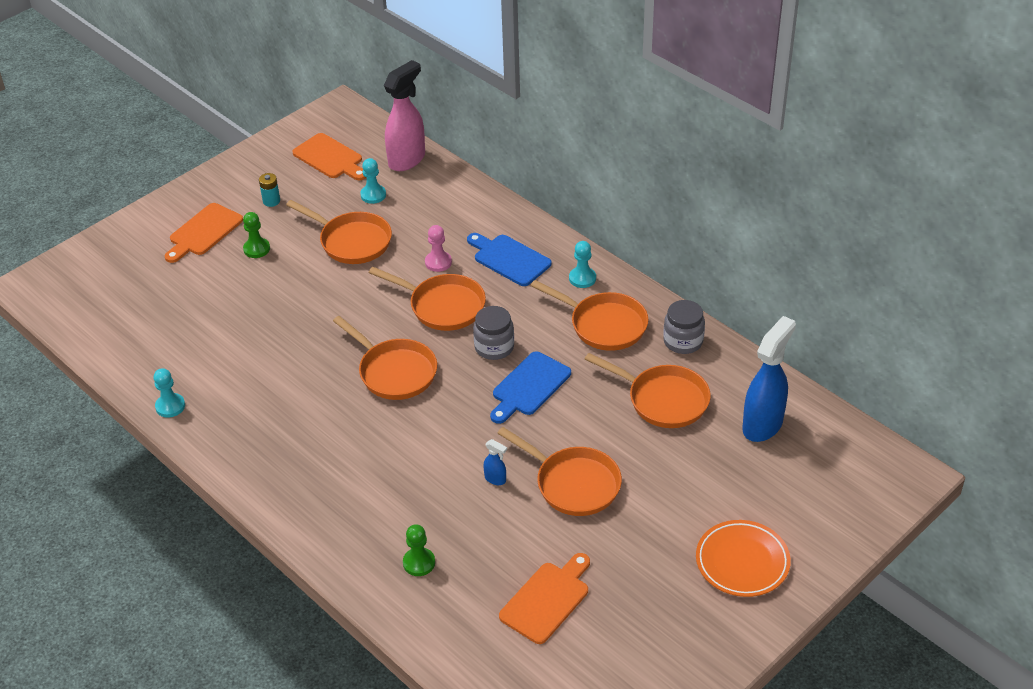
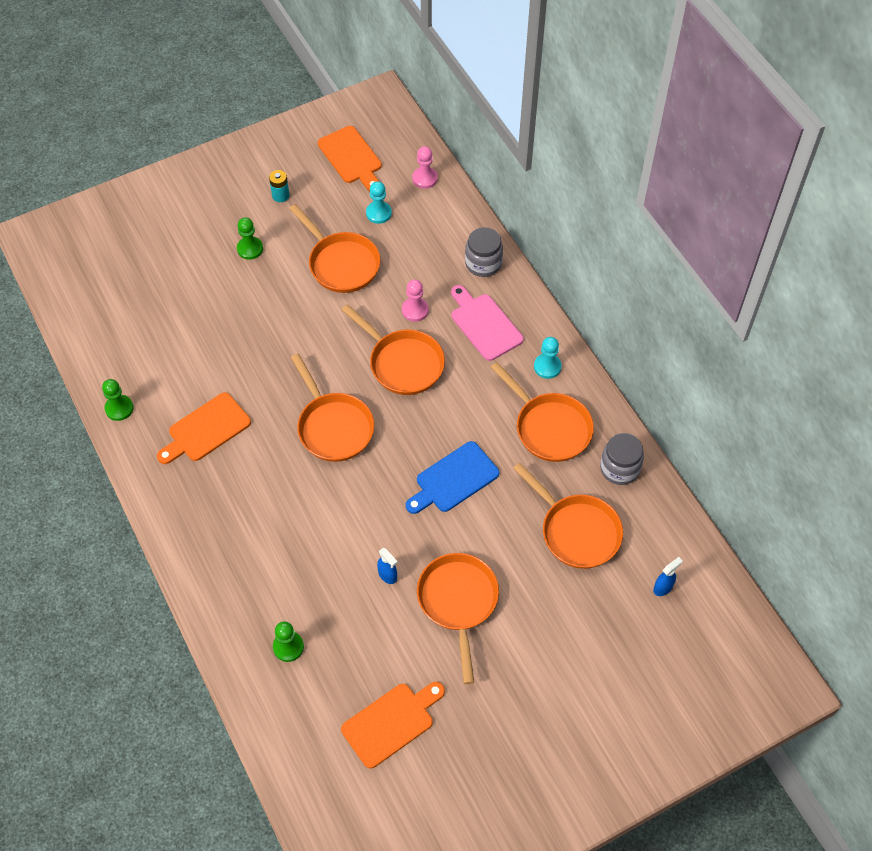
camera: 15 degrees right, 15 degrees up
(170, 406) = (119, 408): turquoise pawn -> green pawn
(204, 232) = (207, 216): orange cutting board -> orange cutting board (206, 430)
(407, 159) = (425, 178): pink spray bottle -> pink pawn
(494, 347) = (436, 424): grey jar -> grey jar (483, 263)
(509, 259) = (484, 324): blue cutting board -> pink cutting board
(573, 484) = (458, 602): orange pan -> orange pan turned 150 degrees counterclockwise
(742, 562) = (587, 737): orange plate -> none
(763, 425) = (663, 587): blue spray bottle -> blue spray bottle, size x0.42

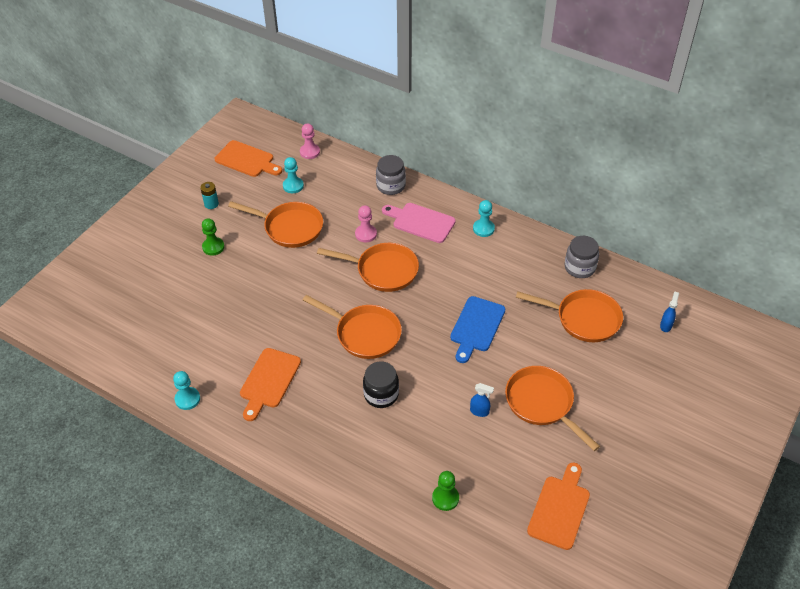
camera: 30 degrees left, 10 degrees down
(119, 408) = (187, 399): green pawn -> turquoise pawn
(303, 503) = (381, 395): none -> black jar
(549, 427) = (514, 264): orange pan -> none

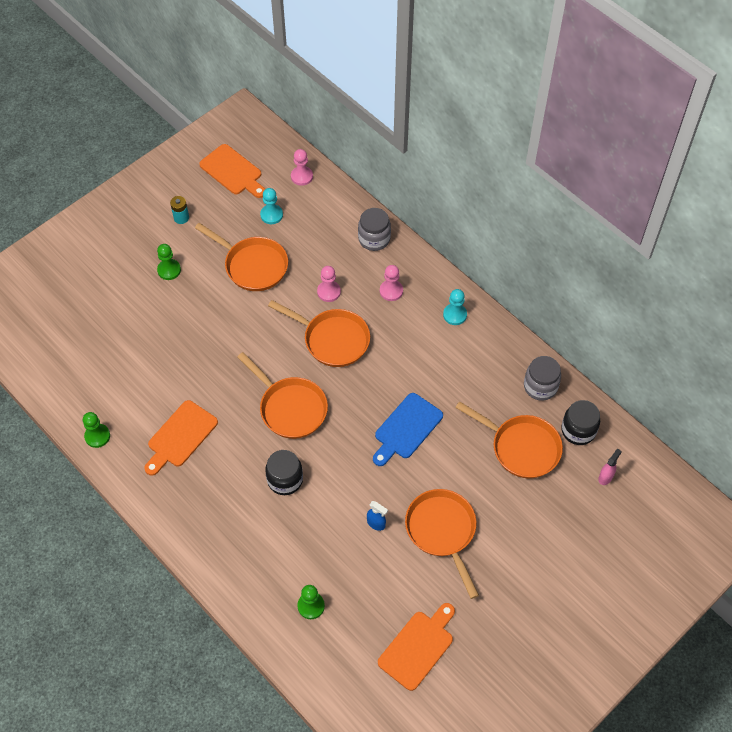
camera: 15 degrees right, 10 degrees up
(187, 399) = (97, 436): turquoise pawn -> green pawn
(421, 222) = (391, 291): pink cutting board -> pink pawn
(626, 294) = (578, 430): none -> black jar
(666, 325) = (605, 477): blue spray bottle -> pink spray bottle

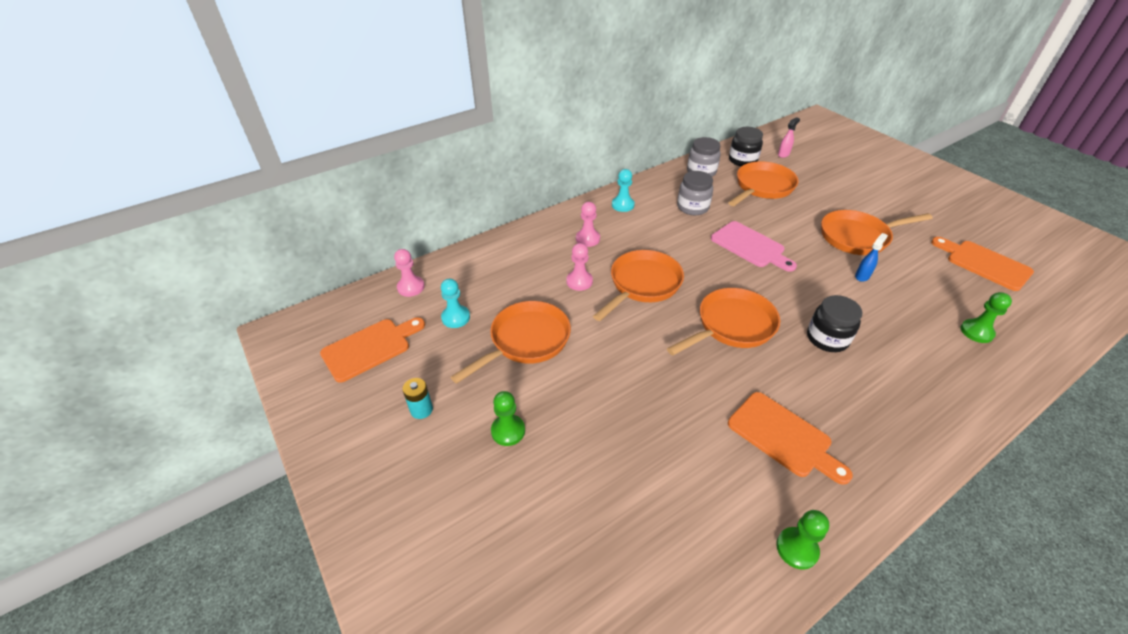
camera: 80 degrees left, 15 degrees down
(374, 239) = (519, 243): grey jar -> grey jar (692, 207)
(406, 428) = (750, 246): blue cutting board -> pink cutting board
(605, 477) = (783, 154): pink spray bottle -> pink spray bottle turned 90 degrees clockwise

